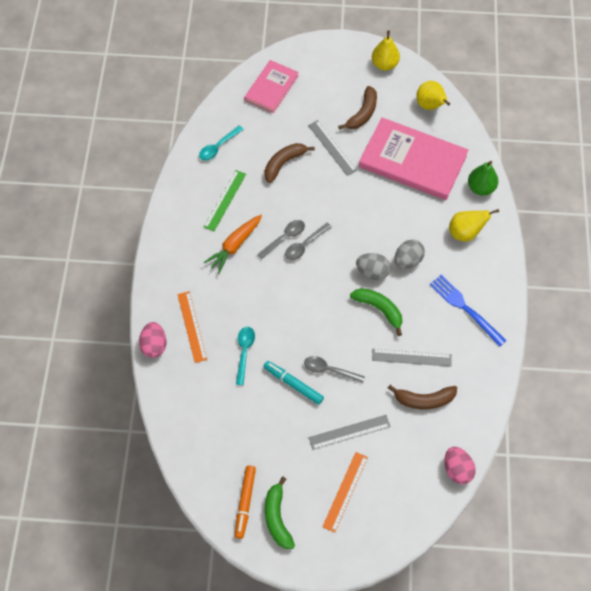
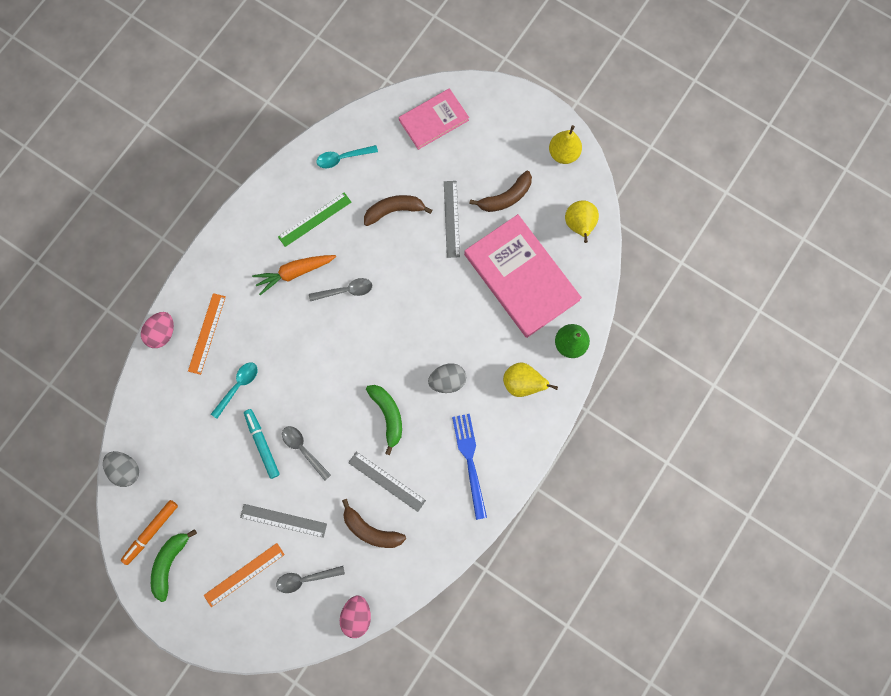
camera: 30 degrees right, 15 degrees up
(305, 245) = (360, 309): grey spoon -> grey spoon (305, 578)
(372, 272) = (406, 373): grey egg -> grey egg (126, 469)

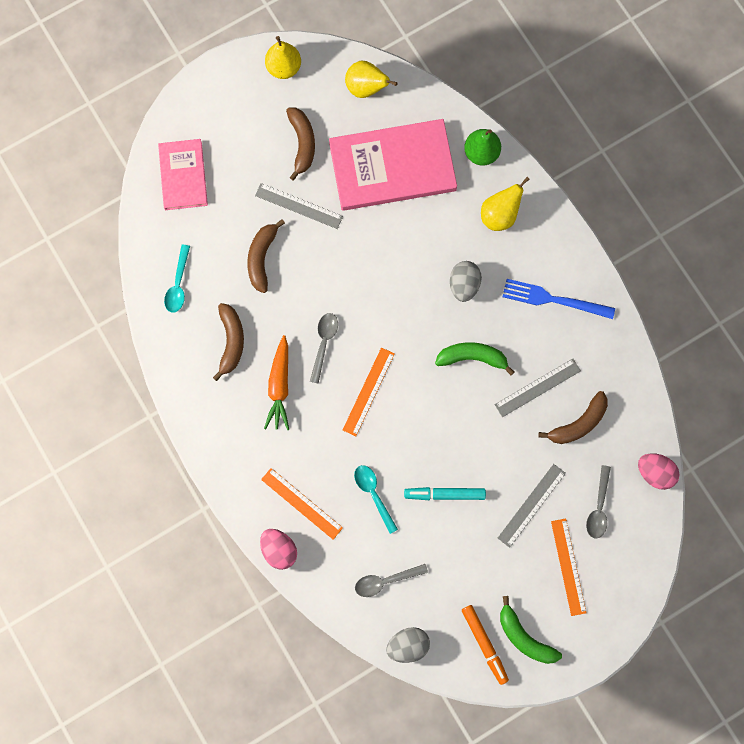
camera: 65 degrees left, 0 degrees up
(303, 449) = (469, 455): grey spoon -> grey spoon (385, 581)
(314, 219) = (231, 341): green ruler -> brown banana
(321, 344) = (369, 391): none -> orange ruler

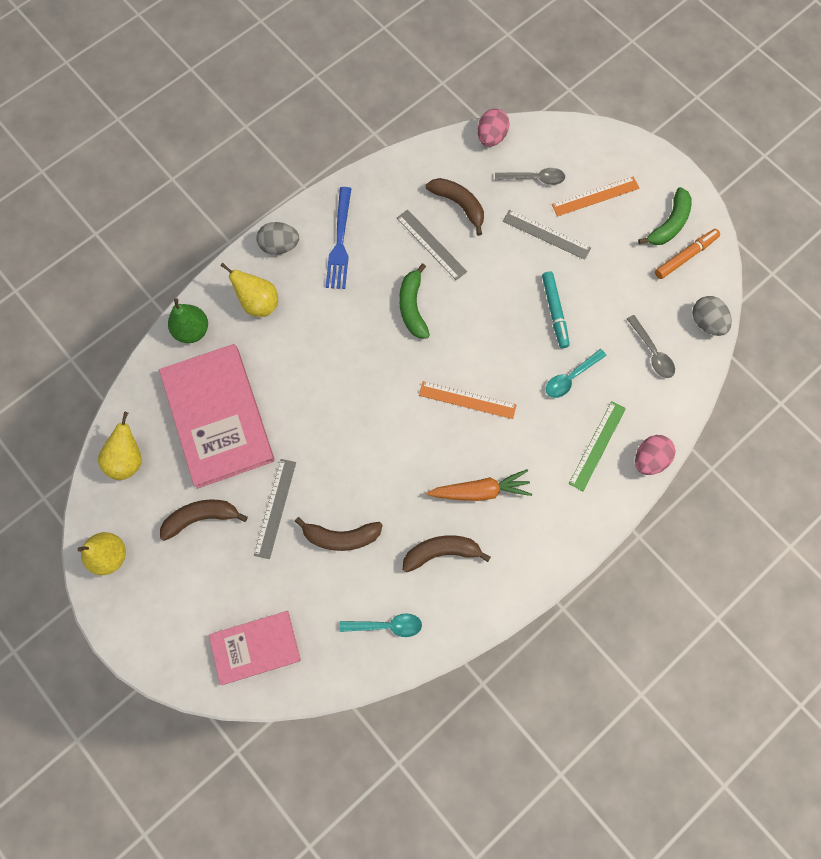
camera: 100 degrees left, 5 degrees down
(302, 503) = (597, 445): orange ruler -> green ruler
(324, 343) = (425, 453): grey spoon -> none
(464, 285) = (338, 326): grey egg -> grey egg (280, 246)

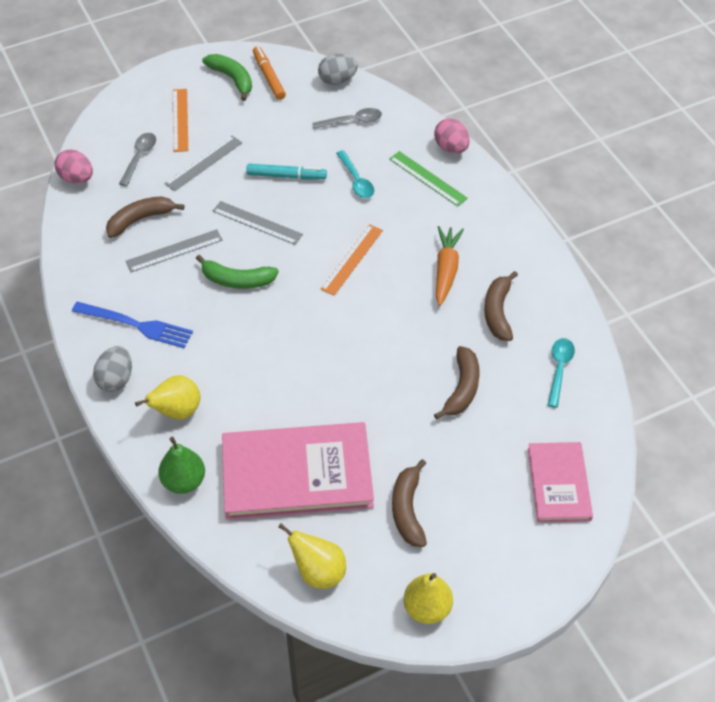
camera: 75 degrees left, 20 degrees down
(275, 508) = (416, 439): grey ruler -> grey ruler (257, 223)

